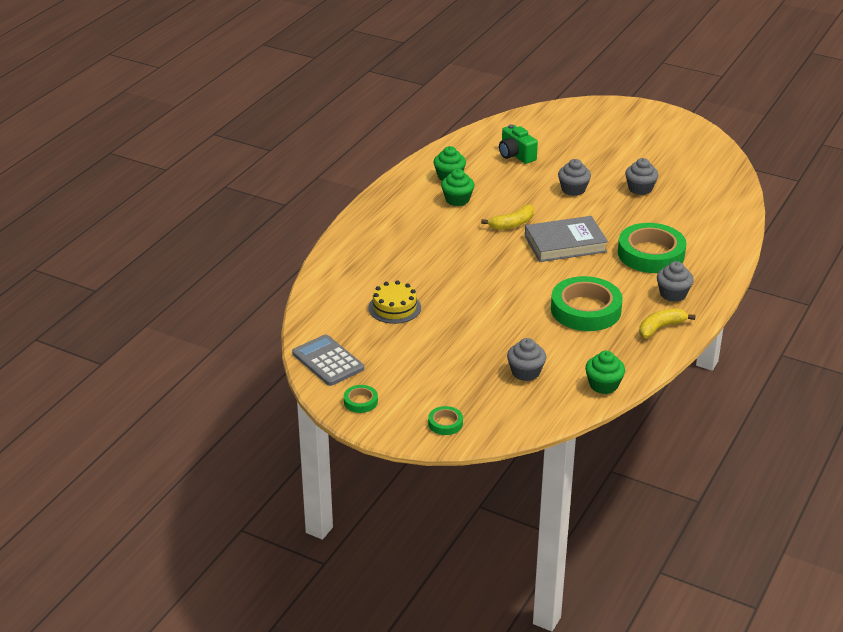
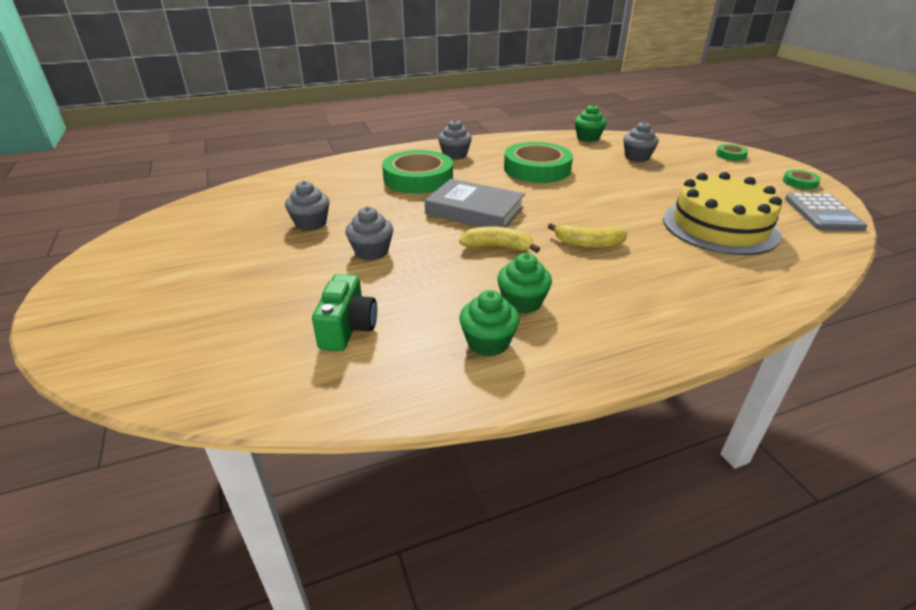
camera: 140 degrees left, 0 degrees up
(394, 307) = (720, 226): yellow cake -> yellow cake, size x1.80
(660, 327) = (499, 145): yellow banana -> yellow banana (588, 244)

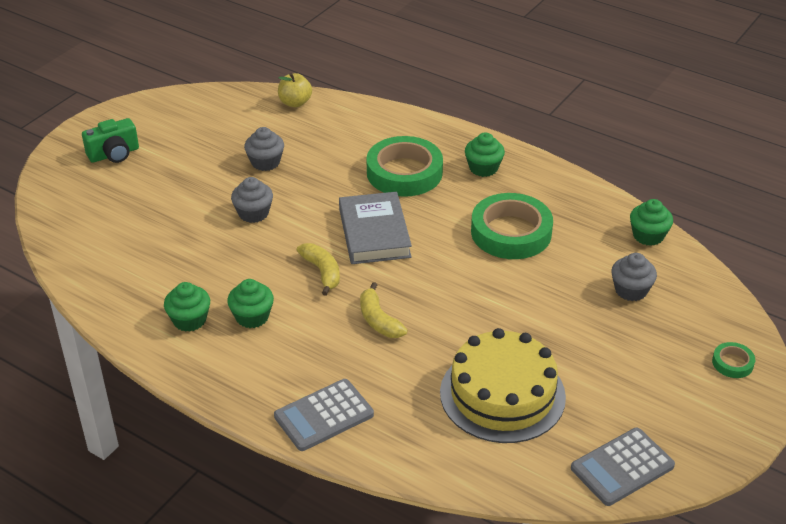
camera: 55 degrees right, 5 degrees up
(258, 187) = (295, 103): none -> yellow apple
(347, 328) = (153, 253): green camera -> green camera (114, 154)
(454, 155) = (483, 168): grey cupcake -> green cupcake
(702, 311) = (324, 415): none -> grey calculator
(799, 182) = (702, 437): green tape -> none

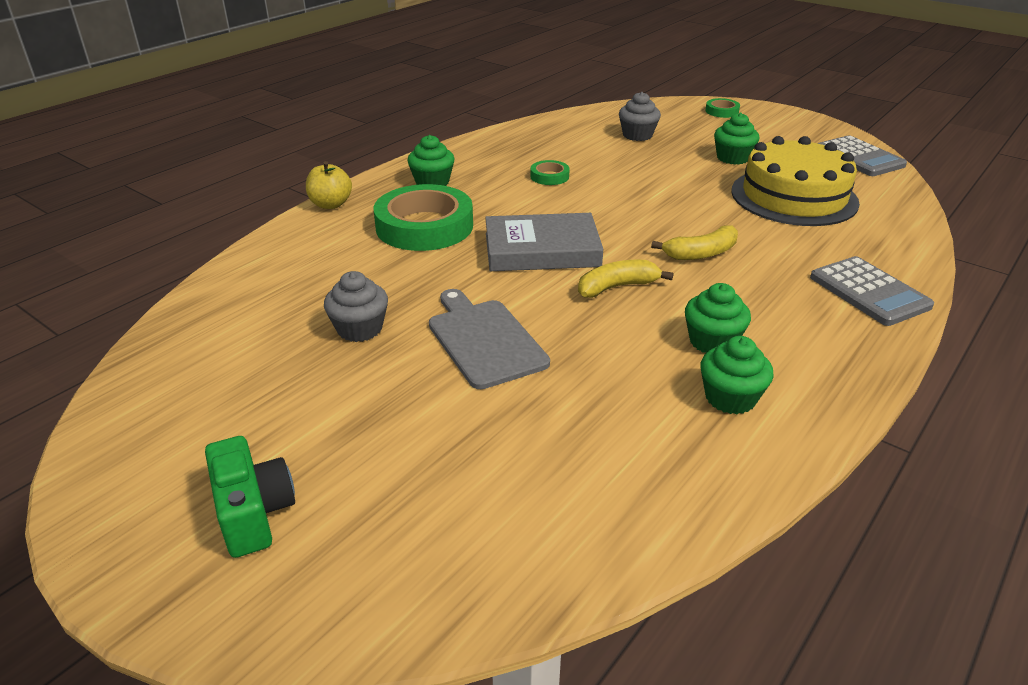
camera: 85 degrees left, 5 degrees down
(253, 213) = (484, 340): grey cupcake -> grey cutting board
(295, 103) = (213, 301): yellow apple -> yellow apple (331, 204)
(511, 232) = (549, 176): green tape -> green tape, size x0.45
(648, 236) = (561, 122): green cupcake -> green cupcake (732, 158)

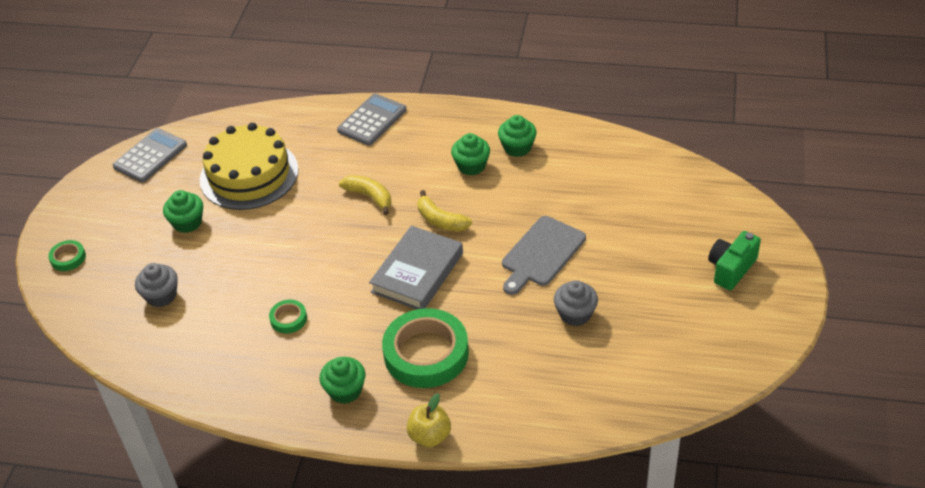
camera: 115 degrees left, 10 degrees up
(542, 250) = (417, 273): grey book -> grey book turned 60 degrees clockwise

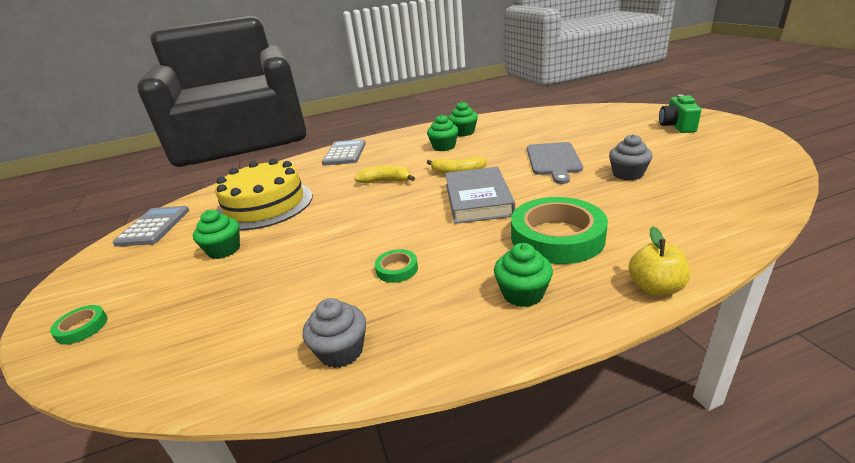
camera: 30 degrees left, 15 degrees down
(161, 296) = (231, 310): grey cupcake -> grey cupcake (341, 351)

